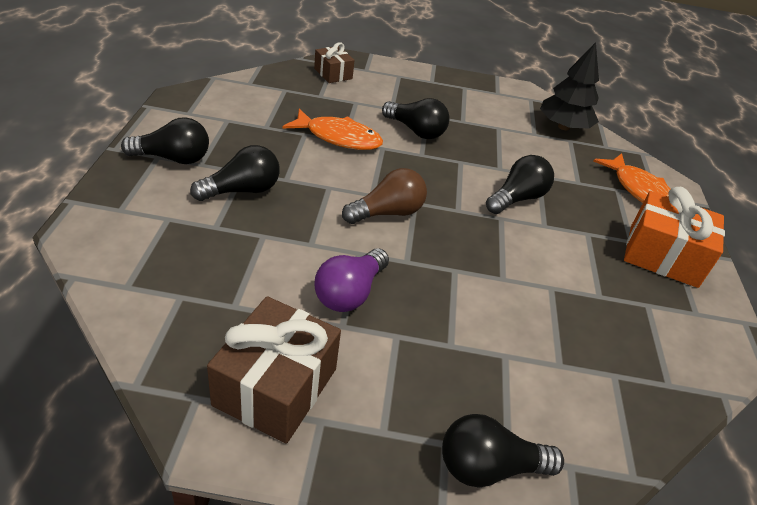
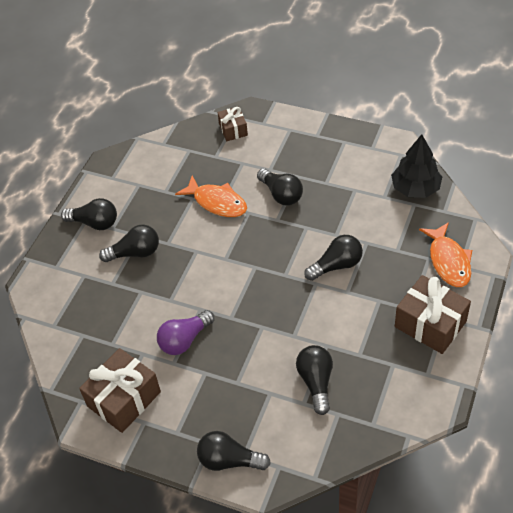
camera: 25 degrees right, 10 degrees up
(387, 213) = (231, 276): brown light bulb -> none
(563, 335) = (316, 382): none -> black light bulb
(663, 256) = (430, 324): orange gift -> brown gift

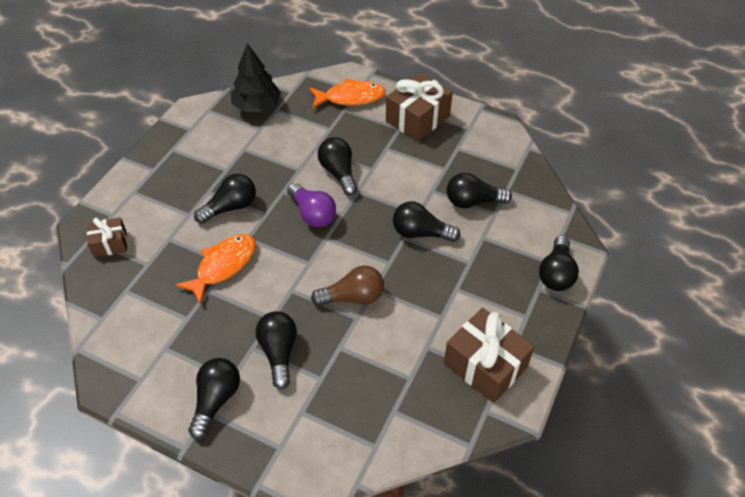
camera: 90 degrees left, 0 degrees up
(185, 340) = (413, 305): purple light bulb -> purple light bulb (312, 214)
(190, 294) = (353, 297): none -> brown light bulb
(269, 339) = (421, 233): none -> black light bulb

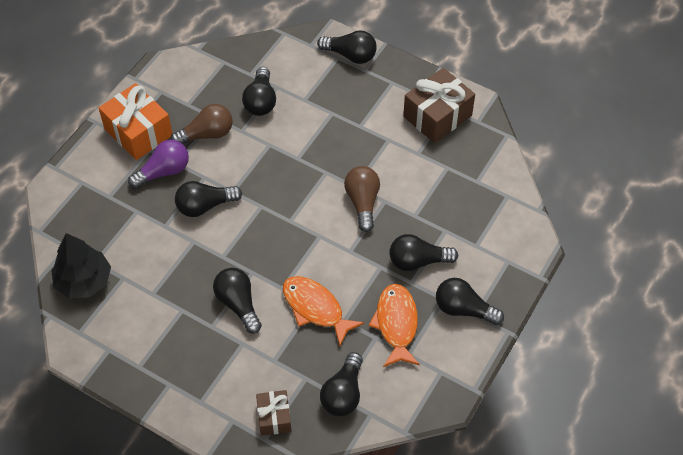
camera: 85 degrees left, 5 degrees up
(312, 214) = (258, 231): purple light bulb -> purple light bulb (163, 172)
(350, 97) = (91, 189): orange fish -> orange fish (396, 324)
(417, 119) = (138, 132): brown gift -> orange gift
(421, 233) = (294, 145): black light bulb -> black light bulb (343, 393)
(423, 165) = (206, 134): none -> brown light bulb

